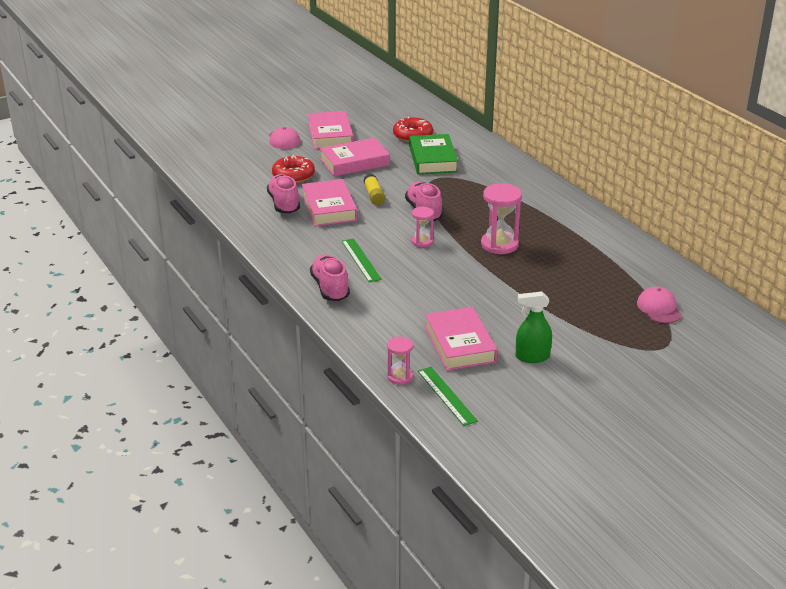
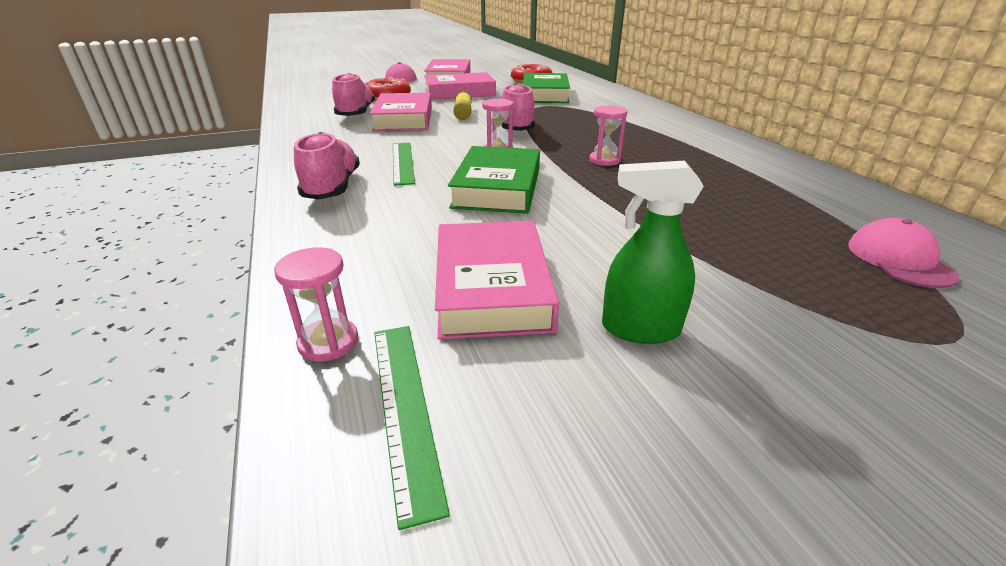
camera: 10 degrees right, 0 degrees up
(436, 278) = (498, 188): none -> green book
(499, 245) = (604, 160): pink hourglass -> pink hourglass, size x0.58

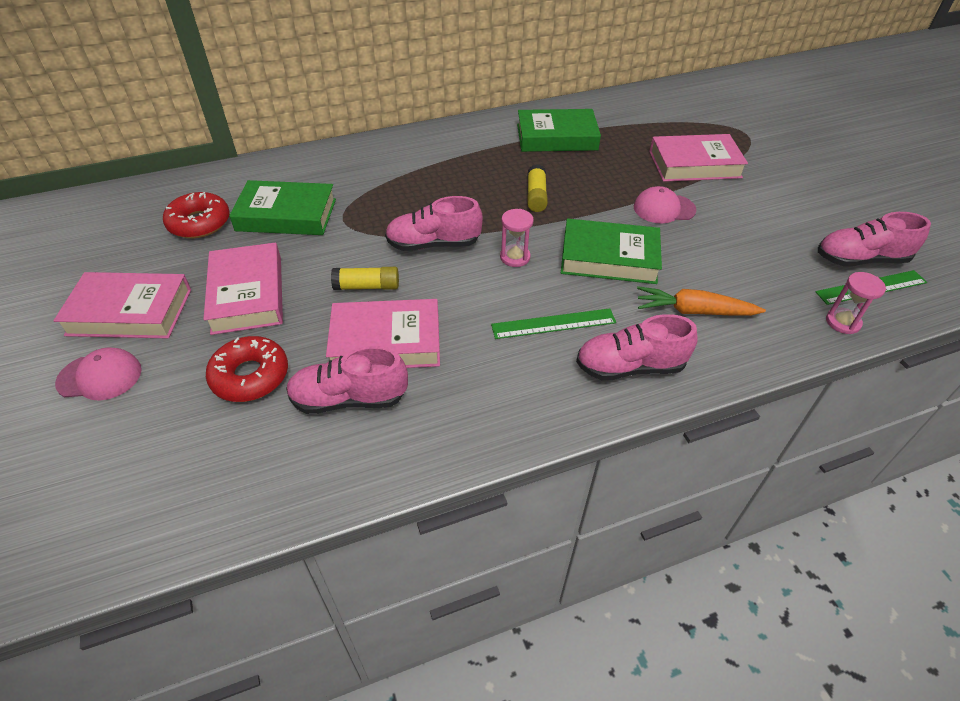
camera: 90 degrees left, 15 degrees up
(397, 224) = (693, 311): none -> orange carrot
(492, 287) = (761, 261): pink book -> pink book (694, 164)
(496, 416) = (860, 259): none -> pink shoe
(604, 160) = (536, 196): pink hourglass -> yellow glue stick
(639, 329) = (777, 212): green spray bottle -> none
(743, 172) = (556, 137): none -> green book
(899, 259) = (677, 122): pink cap -> pink cap (664, 209)

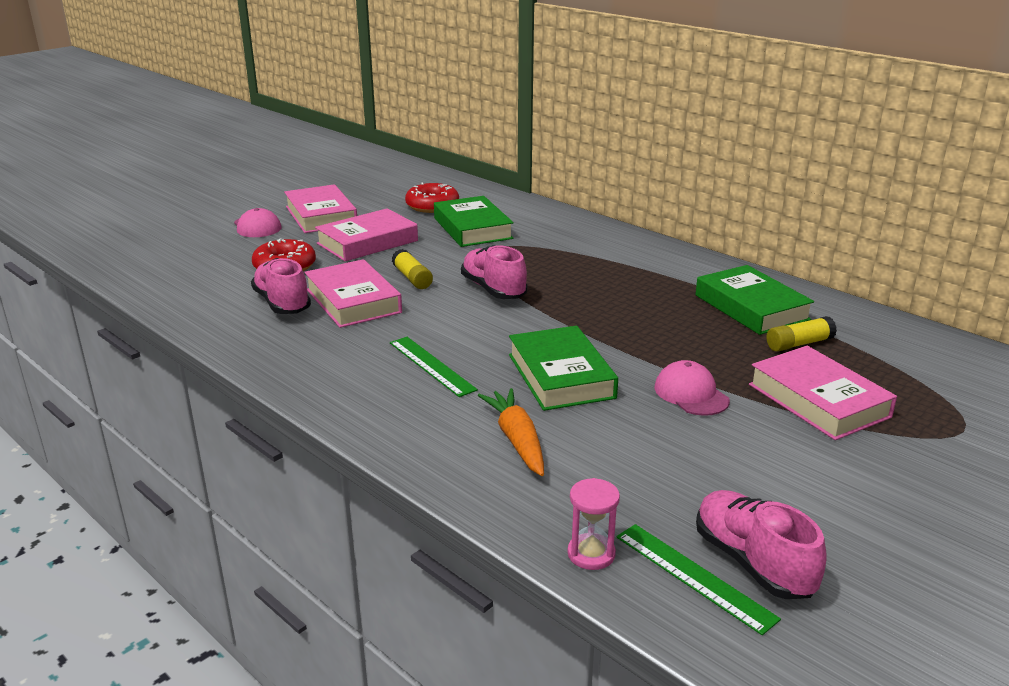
camera: 65 degrees right, 20 degrees down
(515, 257) = (512, 328): pink hourglass -> none
(536, 196) = (624, 318): yellow glue stick -> yellow glue stick (799, 344)
(630, 367) = (400, 415): pink shoe -> none

